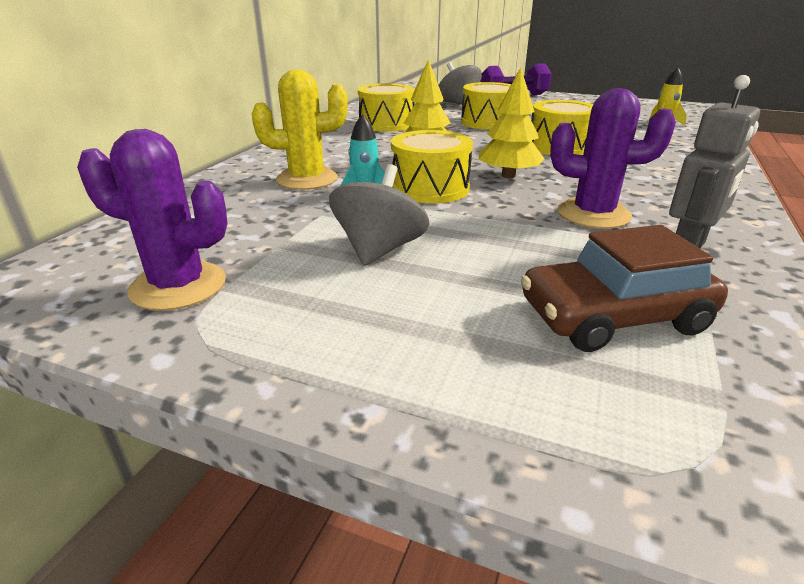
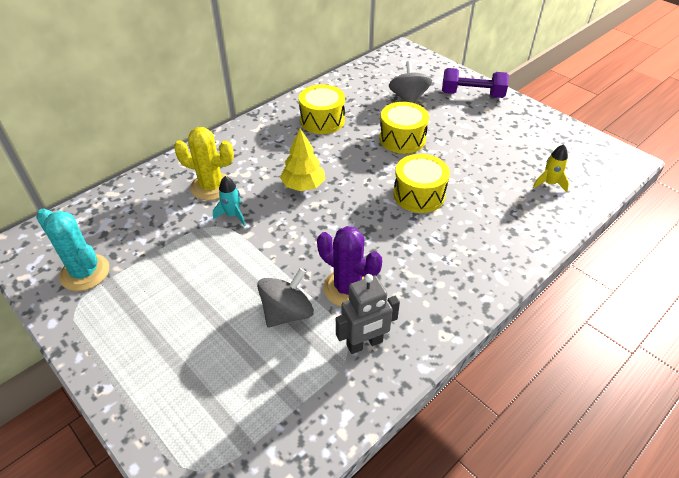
camera: 25 degrees right, 15 degrees up
(178, 286) = (85, 273): purple cactus -> turquoise cactus
(379, 250) = (195, 277): grey spinning top -> grey spinning top (287, 313)
(430, 188) = (276, 222): yellow drum -> none
(508, 175) = (340, 223): yellow tree -> none
(613, 317) = (258, 379): brown car -> none

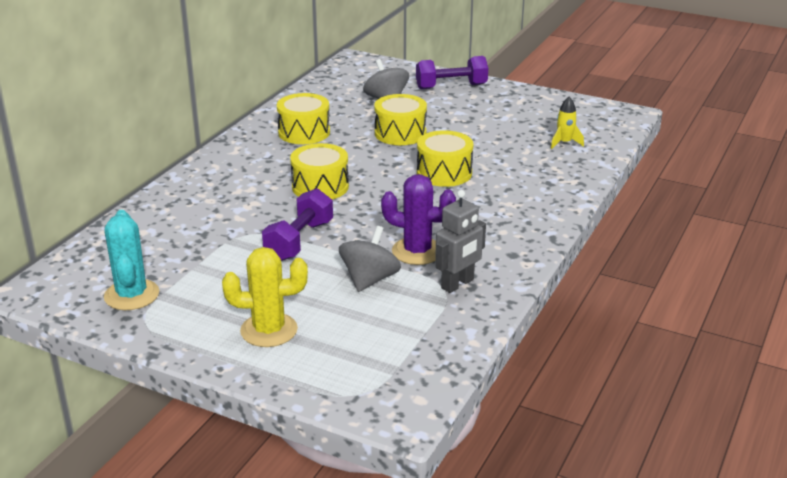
camera: 20 degrees left, 15 degrees down
(85, 273) = (131, 295): turquoise cactus -> turquoise cactus turned 60 degrees clockwise
(211, 187) = (220, 205): yellow cactus -> yellow cactus (269, 330)
(233, 215) = (261, 223): turquoise rocket -> none
(252, 246) = (299, 241): none -> purple dumbbell
(303, 185) = (320, 187): yellow tree -> yellow drum

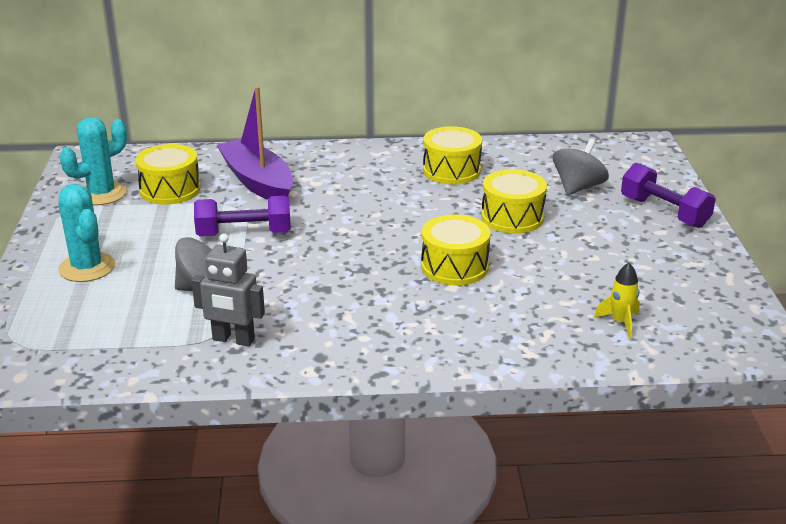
camera: 60 degrees right, 0 degrees up
(215, 213) = (257, 182): none -> purple boat
(269, 330) = (87, 267): yellow cactus -> turquoise cactus
(320, 187) = (353, 212): yellow drum -> yellow drum (170, 190)
(417, 251) = (277, 299): purple cactus -> none

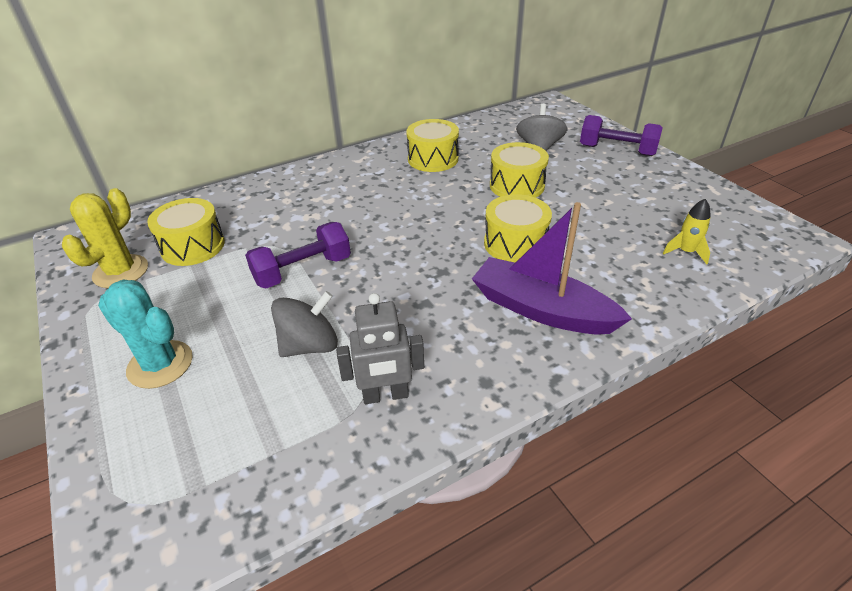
camera: 25 degrees left, 10 degrees up
(101, 194) = (121, 272): turquoise cactus -> yellow cactus
(257, 182) = (274, 214): purple boat -> purple boat (541, 310)

